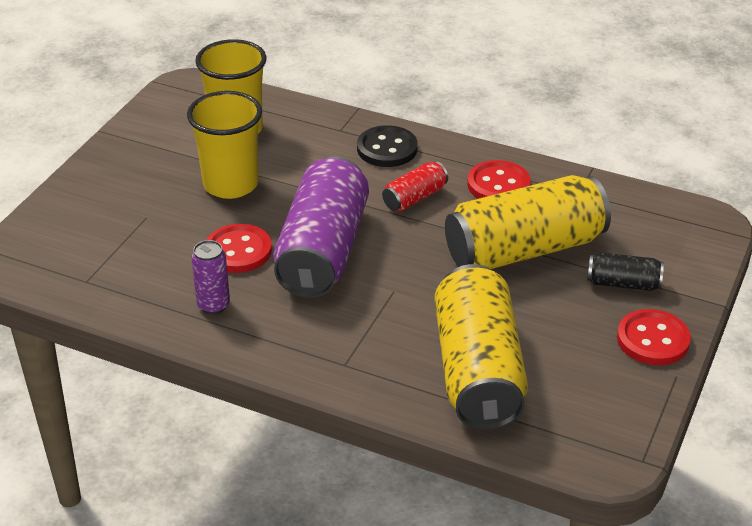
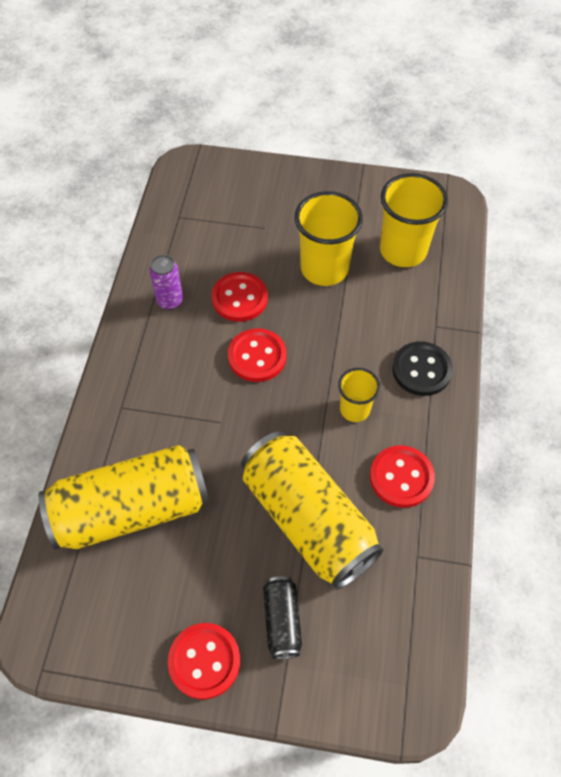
camera: 75 degrees right, 20 degrees up
(323, 251) = (257, 356): purple can -> red button
(414, 198) = (355, 409): red can -> yellow cup

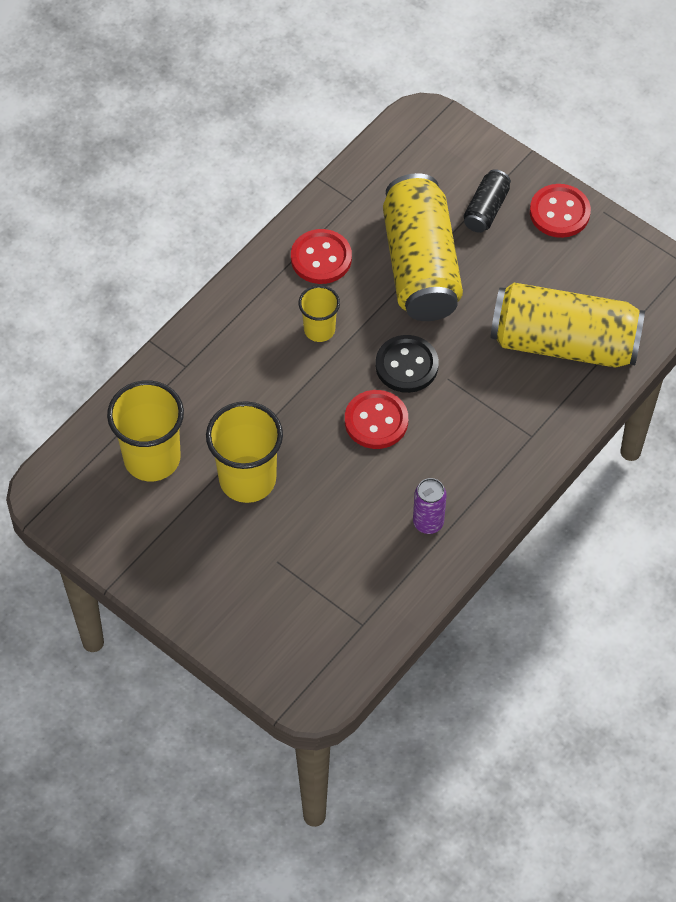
camera: 150 degrees left, 0 degrees up
(239, 298) = (355, 490): red button -> none
(421, 370) = (233, 333): black button -> black button (406, 365)

